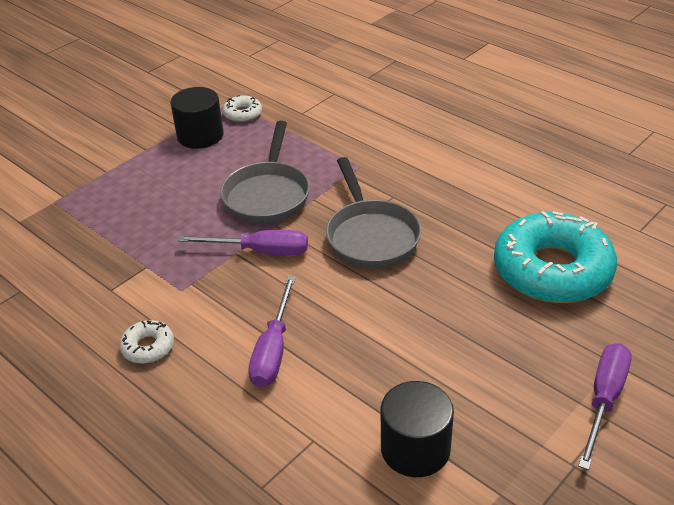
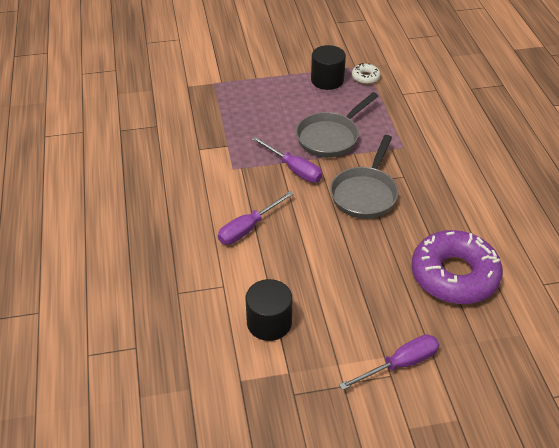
camera: 35 degrees right, 5 degrees up
(148, 347) = (189, 190): white donut -> none
(552, 270) = (454, 275): turquoise donut -> purple donut

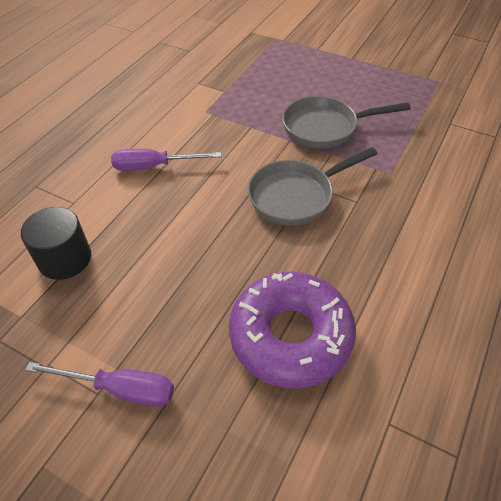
camera: 40 degrees right, 5 degrees up
(294, 169) = (256, 138): purple screwdriver -> none
(327, 80) = (383, 78): black cylinder -> none
(365, 77) = (426, 91): white donut -> none

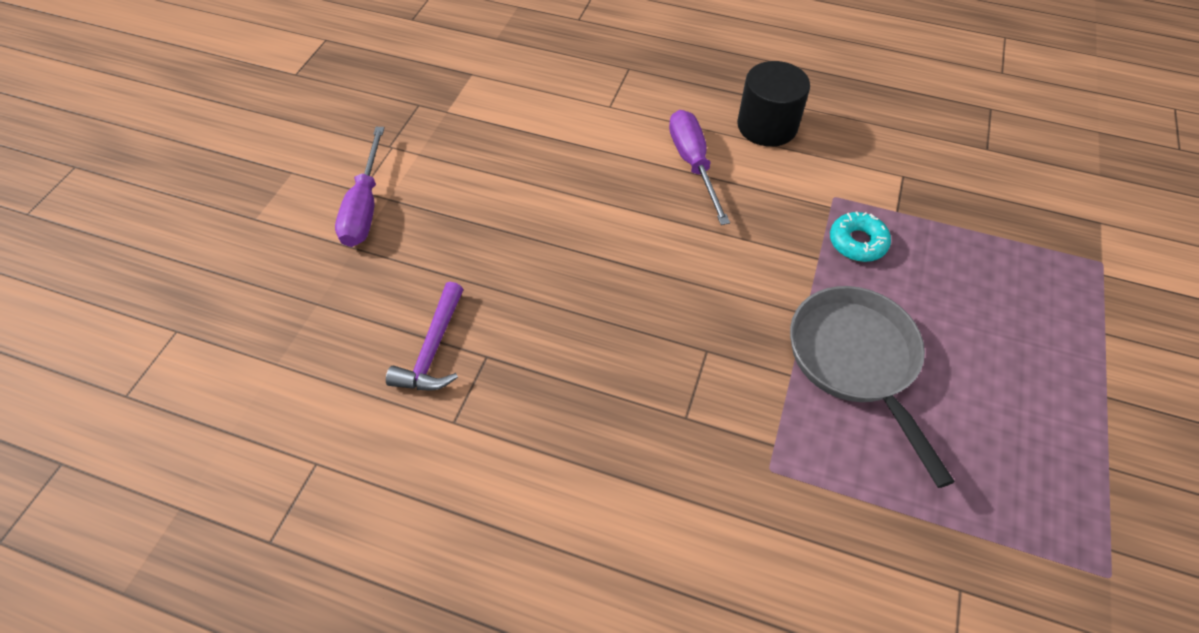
camera: 80 degrees right, 5 degrees up
(65, 259) = (524, 122): black cylinder -> black cylinder (767, 126)
(243, 110) = (857, 242): none -> turquoise donut
(290, 336) = (433, 349): purple donut -> purple hammer
(296, 196) = (677, 333): grey pan -> none

